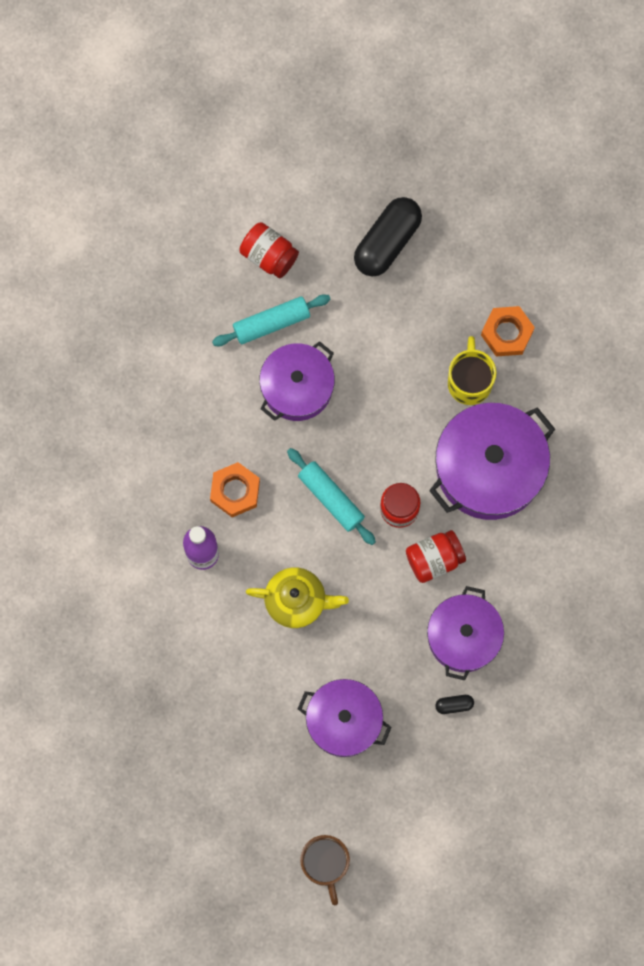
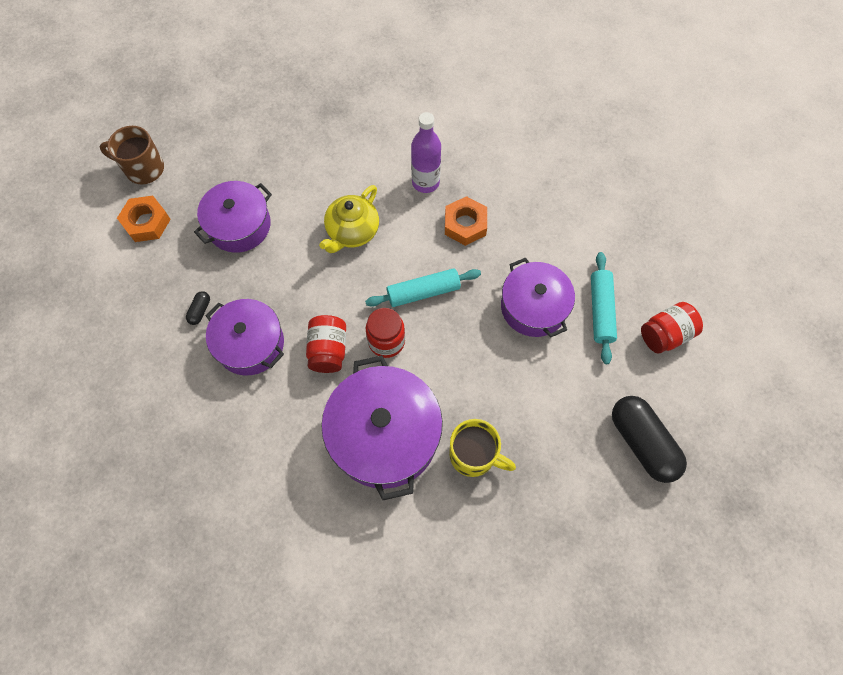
camera: 115 degrees right, 10 degrees down
(507, 333) = (506, 513): orange nut -> orange nut (146, 222)

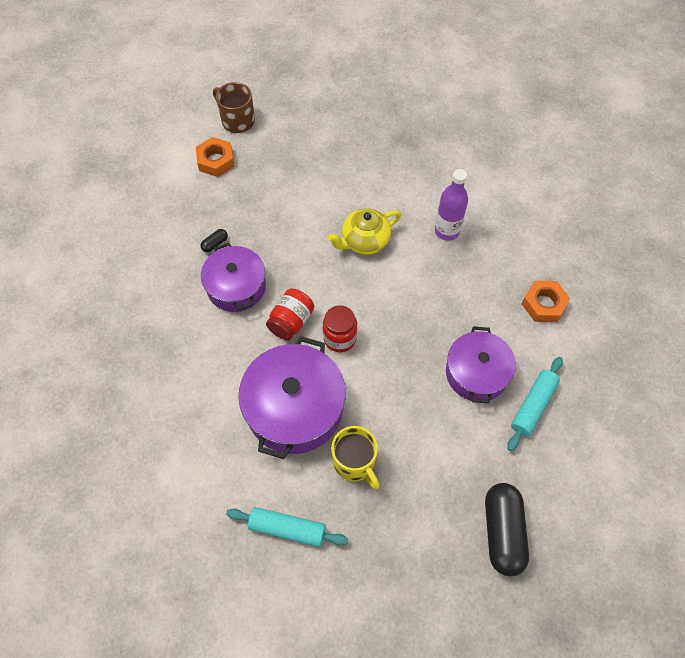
camera: 30 degrees right, 5 degrees down
(239, 225) = (281, 195): purple pot -> none
(423, 292) = (392, 315): turquoise rolling pin -> turquoise rolling pin (287, 528)
(465, 224) = (459, 279): orange nut -> orange nut (543, 304)
(665, 335) = (579, 455): red jar -> none

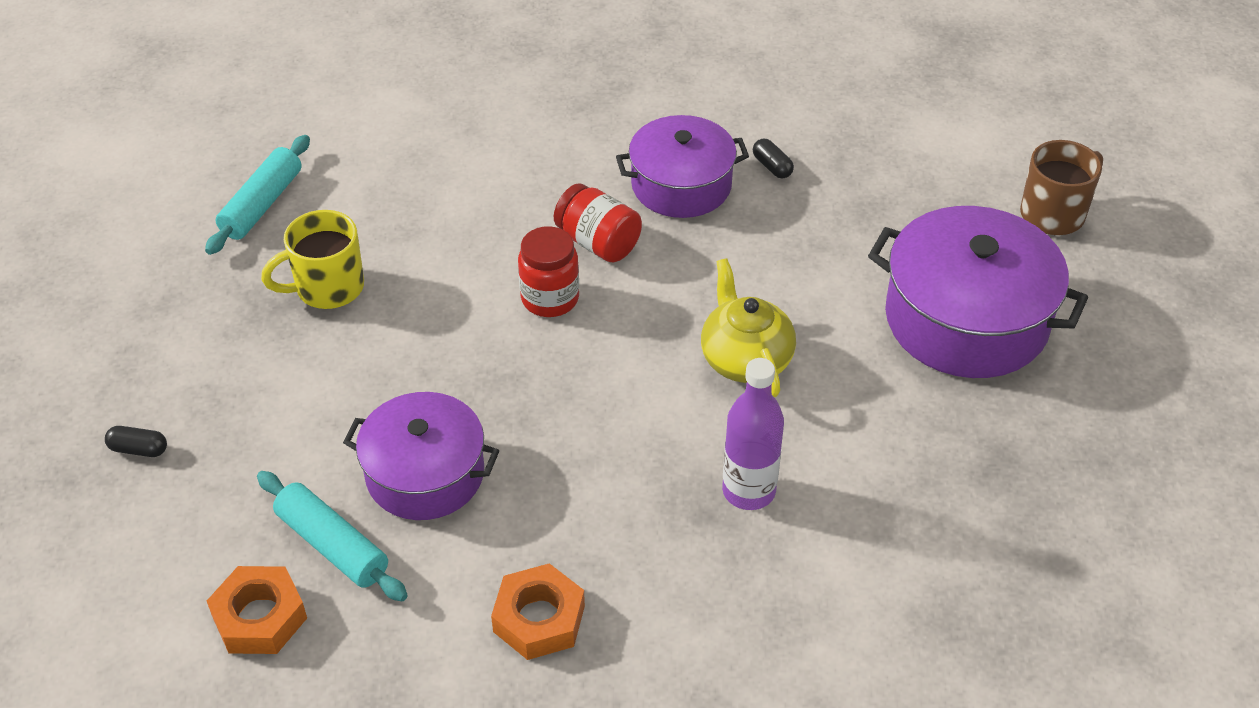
camera: 100 degrees right, 15 degrees down
(216, 161) = (955, 180): orange nut -> orange nut (259, 617)
(294, 408) = (443, 231): purple pot -> purple pot (966, 319)
(502, 532) = (138, 449): black capsule -> black capsule, size x0.42

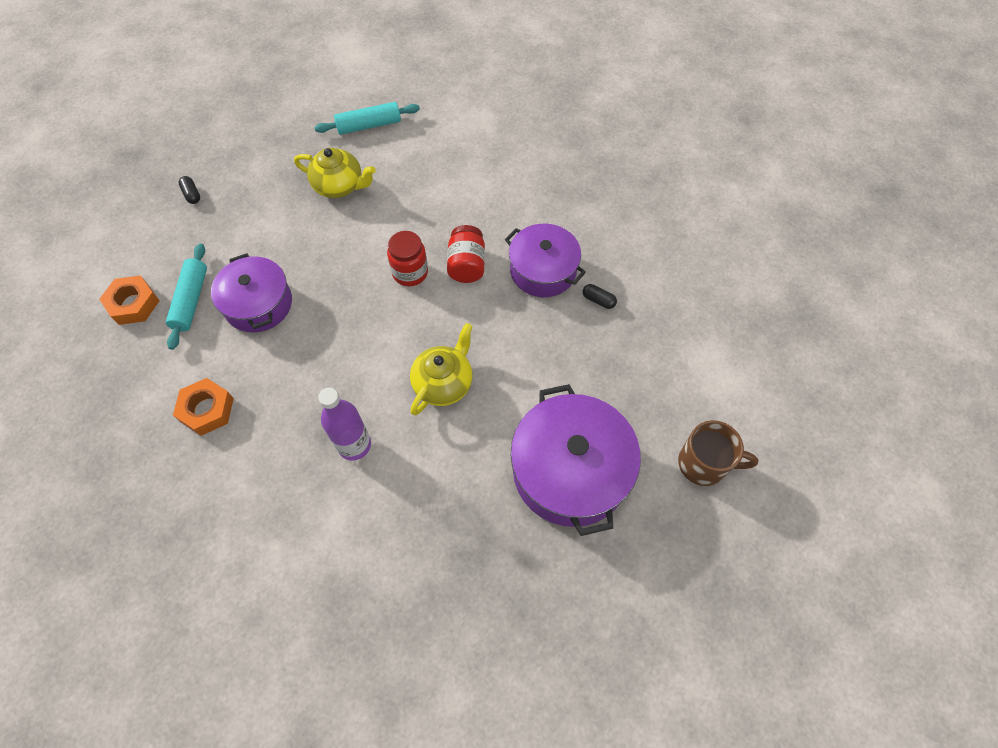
camera: 50 degrees right, 15 degrees up
(327, 288) = (339, 186): yellow mug -> yellow teapot
(772, 166) = (598, 300): black capsule -> black capsule turned 75 degrees counterclockwise

